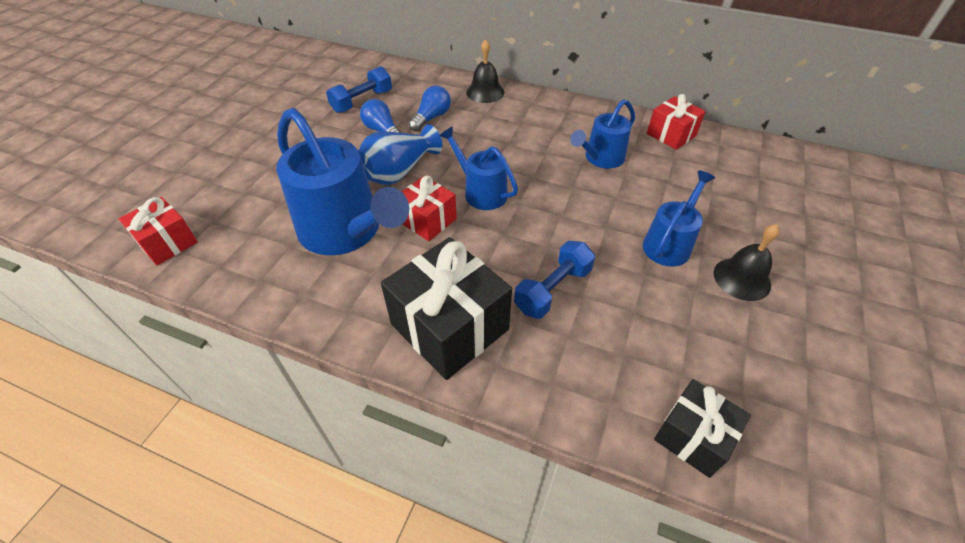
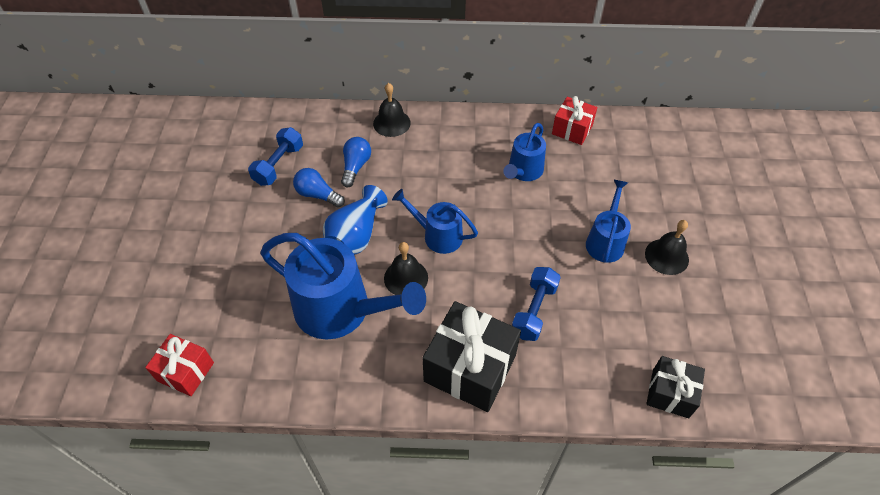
camera: 20 degrees left, 5 degrees up
(427, 220) = (406, 278): red gift -> black bell

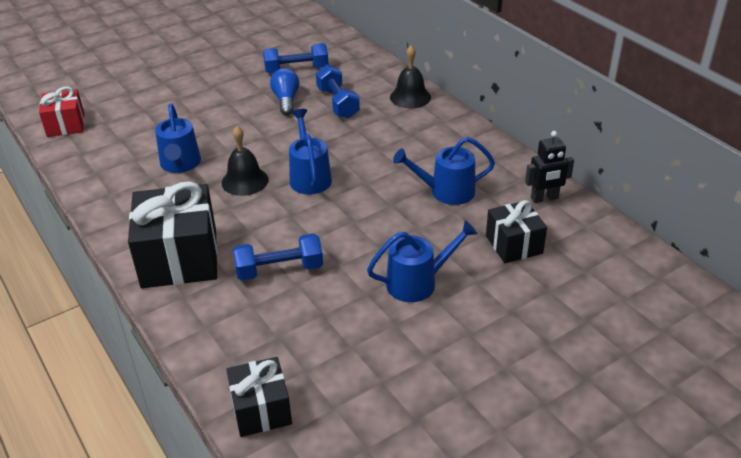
camera: 55 degrees right, 15 degrees down
(341, 310) = (180, 164): blue watering can -> blue watering can, size x0.55
(355, 167) = (337, 103): blue light bulb -> blue dumbbell
(356, 235) = (264, 136): blue vase -> none
(572, 129) = (544, 198): red gift -> black robot
(605, 172) = (514, 245): none -> black gift
(666, 256) = (447, 337): black bell -> none

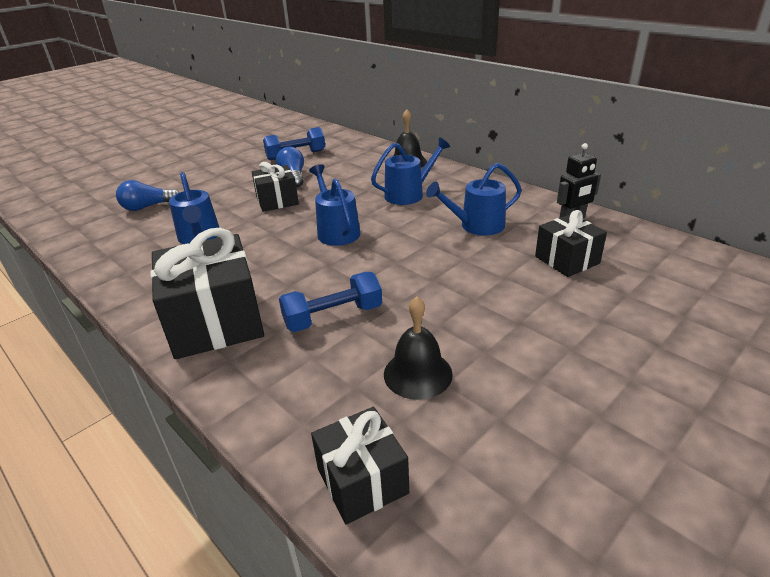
camera: 10 degrees left, 5 degrees down
(65, 125) = (72, 220): red gift -> none
(137, 119) = (147, 207): none -> blue light bulb
(245, 181) = (271, 242): black bell -> black bell (417, 374)
(262, 130) = (277, 201): none -> black gift
(337, 103) = (343, 173): blue dumbbell -> none
(417, 282) = (488, 307): blue watering can -> blue watering can (408, 194)

